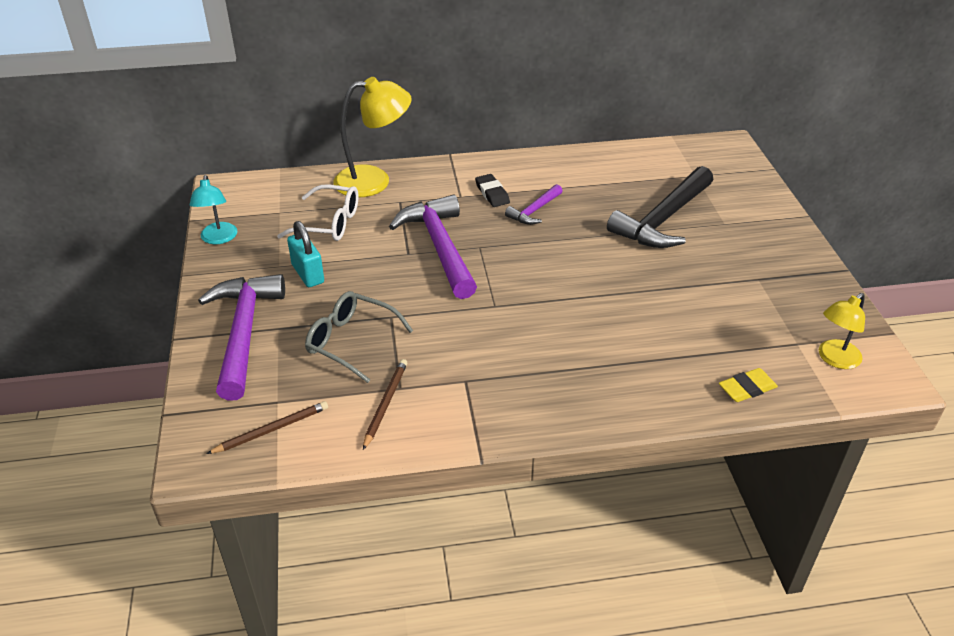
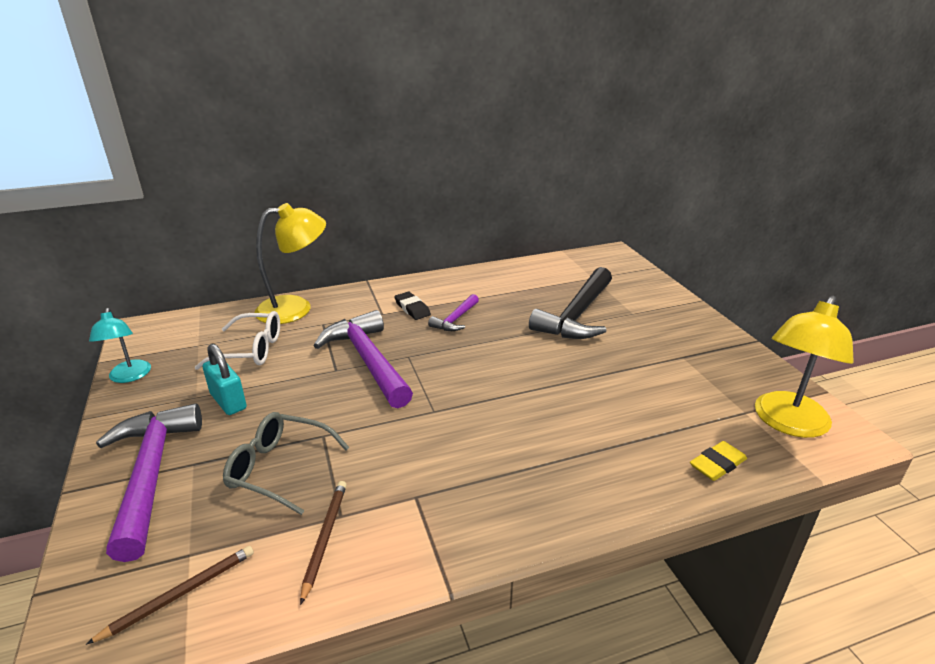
camera: 10 degrees left, 10 degrees down
(834, 359) = (787, 423): yellow lamp -> yellow lamp, size x1.66

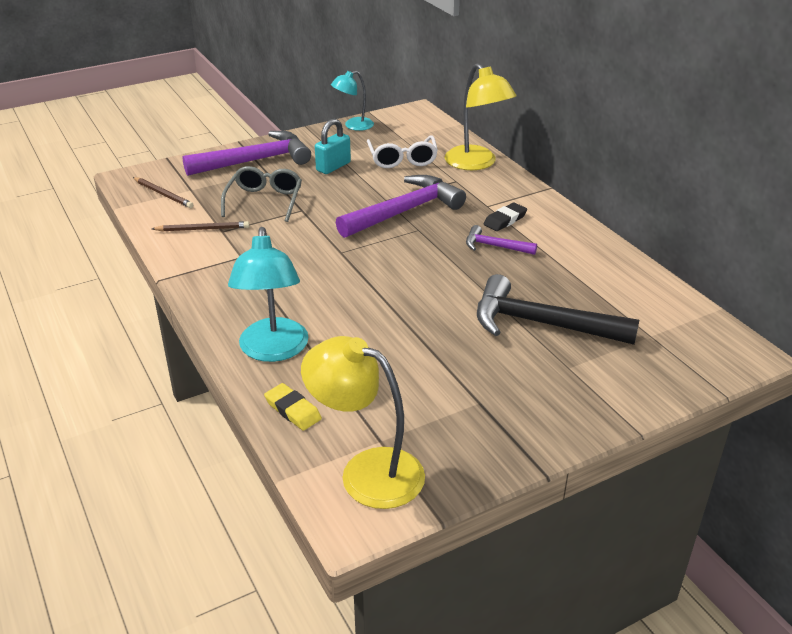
camera: 80 degrees right, 5 degrees up
(619, 474) = (273, 350): none -> turquoise lamp

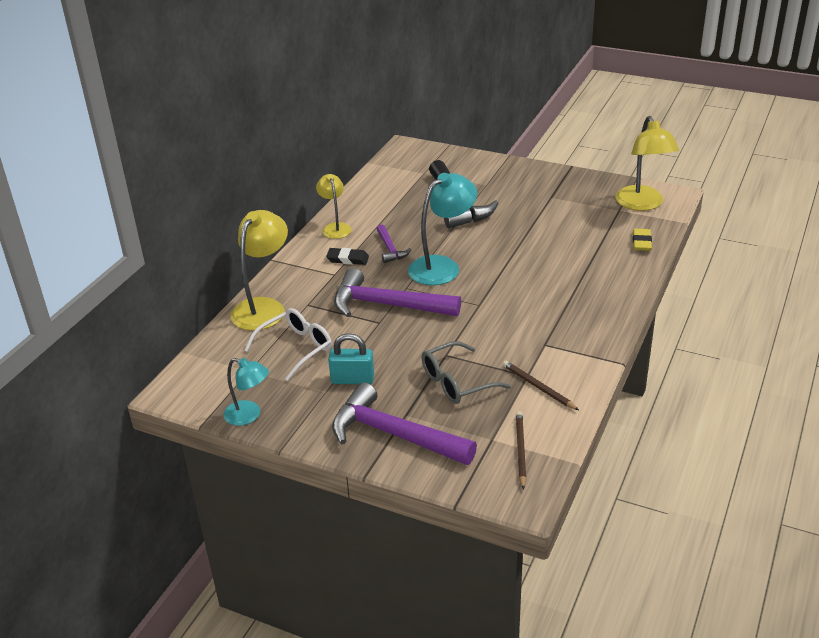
camera: 125 degrees left, 0 degrees up
(273, 350) = (611, 273): turquoise lamp -> turquoise lamp (442, 266)
(575, 234) = (335, 227): none -> yellow lamp

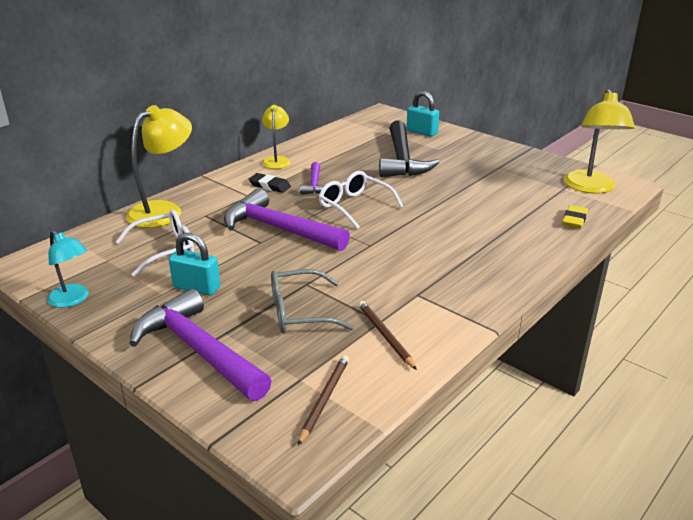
camera: 15 degrees right, 5 degrees down
(442, 266) = (354, 206): turquoise lamp -> white glasses
(459, 166) = (422, 132): none -> turquoise padlock

